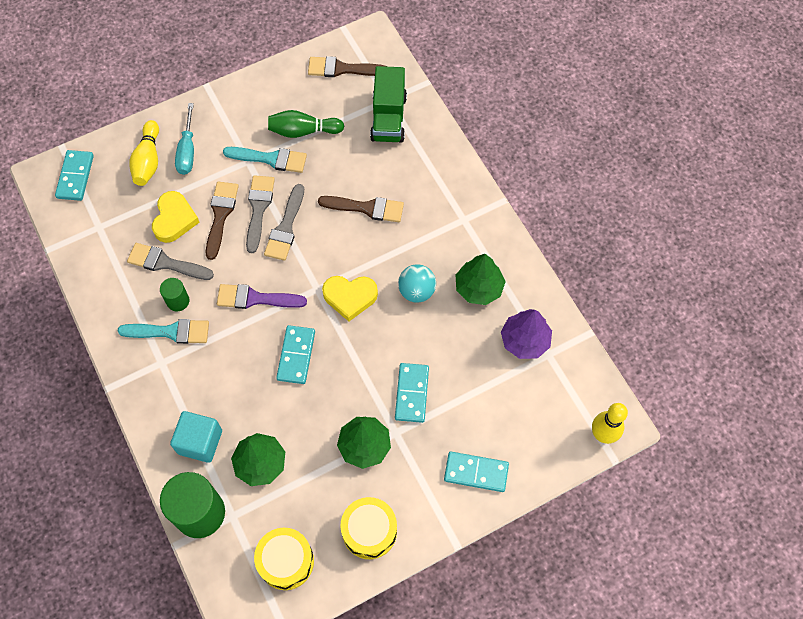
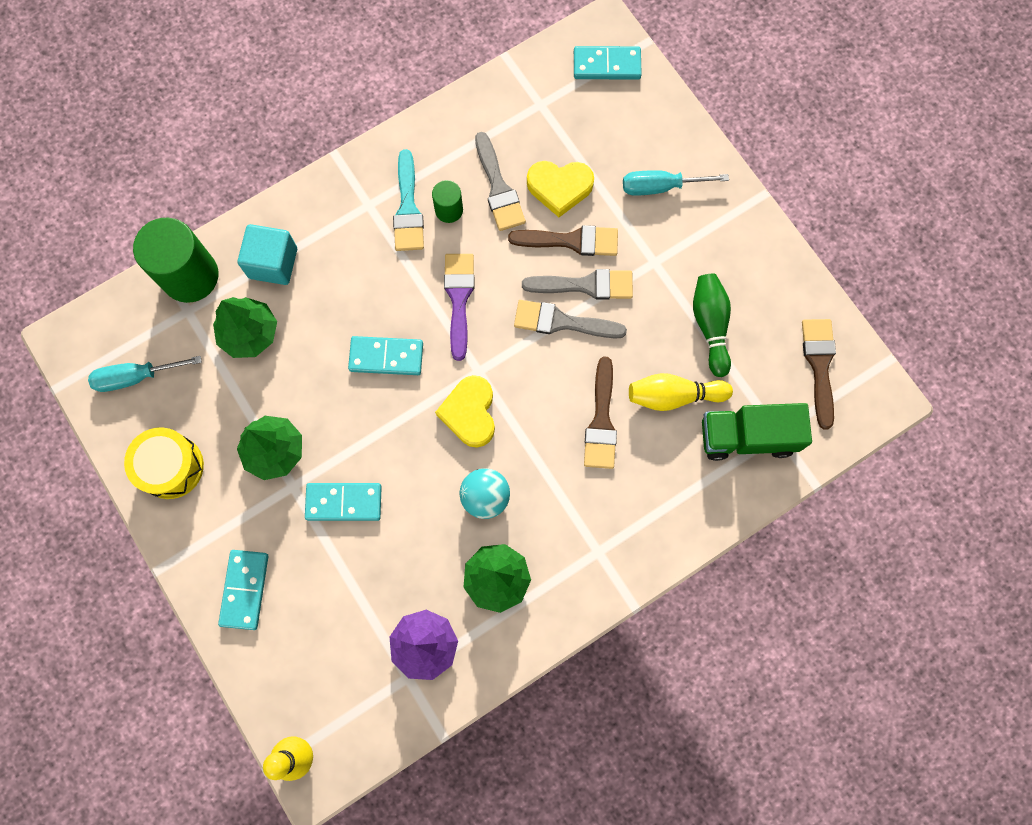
camera: 85 degrees right, 10 degrees up
(148, 160) = (640, 143): yellow bowling pin -> yellow bowling pin (674, 396)
(165, 263) = (498, 188): grey brush -> grey brush turned 150 degrees clockwise
(270, 159) = (661, 289): turquoise brush -> none
(286, 561) = (136, 377): yellow drum -> turquoise screwdriver

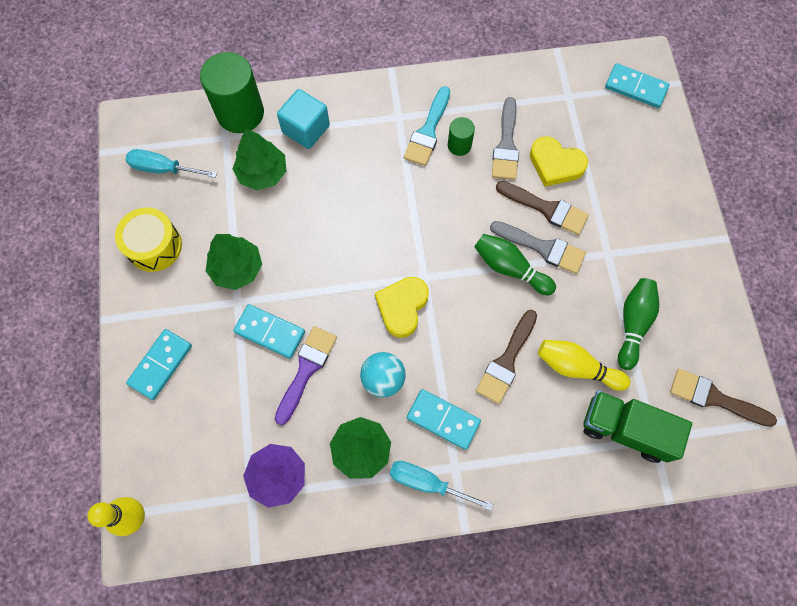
camera: 25 degrees right, 5 degrees down
(386, 356) = (357, 235): turquoise domino -> turquoise domino (443, 419)
(459, 299) = (435, 215): purple brush -> purple brush (306, 370)
(562, 322) = (510, 268): grey brush -> green bowling pin
(660, 187) = (639, 197): turquoise screwdriver -> turquoise screwdriver (427, 483)
(819, 365) = (715, 398): brown brush -> brown brush turned 90 degrees counterclockwise

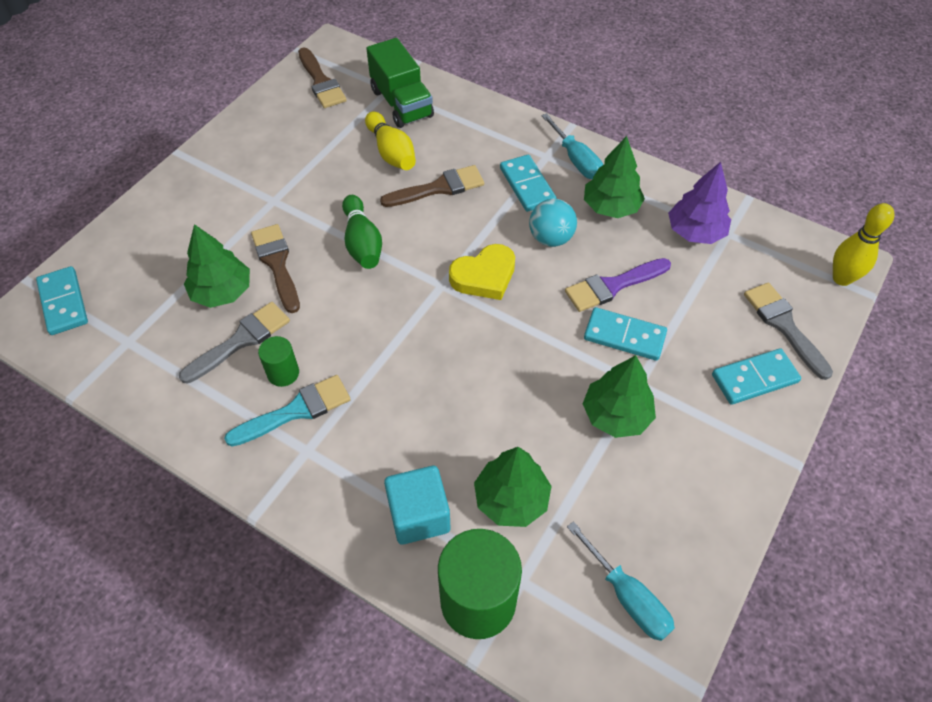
camera: 140 degrees left, 15 degrees down
(154, 246) = (695, 504): yellow drum -> none
(270, 332) = (624, 336): turquoise domino -> turquoise domino turned 45 degrees counterclockwise
(542, 247) = (318, 239): grey brush -> grey brush (784, 326)
(555, 164) = (222, 292): yellow heart -> green tree
(633, 324) = (317, 149): green bowling pin -> none

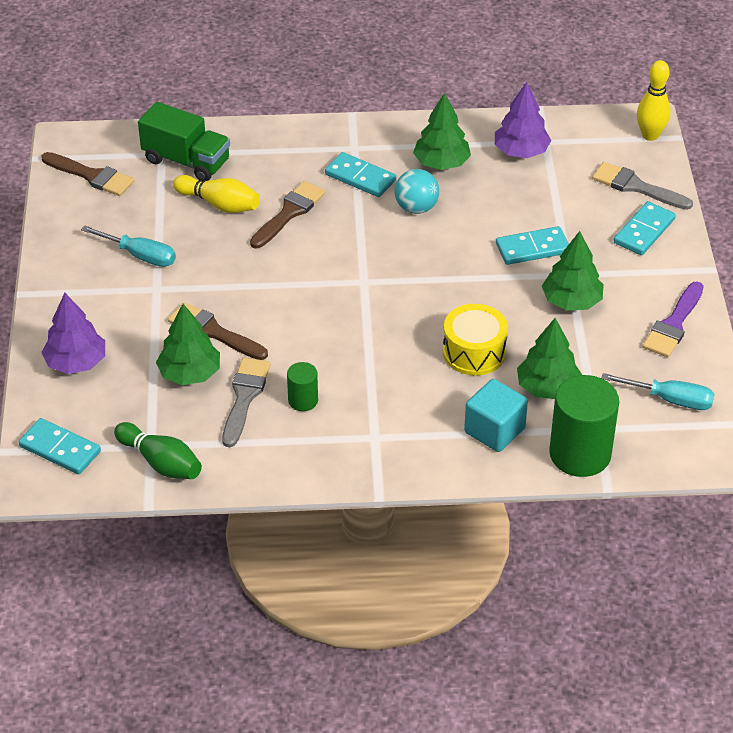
camera: 35 degrees left, 10 degrees down
(153, 232) = (76, 362): none -> purple tree
(296, 411) = (339, 418): turquoise brush -> none
(362, 243) = (268, 283): green bowling pin -> green bowling pin (161, 462)
(475, 415) = (474, 352): none -> yellow drum
(484, 276) = (391, 259): yellow heart -> none
(576, 160) = (381, 140): turquoise screwdriver -> turquoise screwdriver (140, 255)
(613, 286) = (494, 219): purple brush -> purple brush (673, 324)

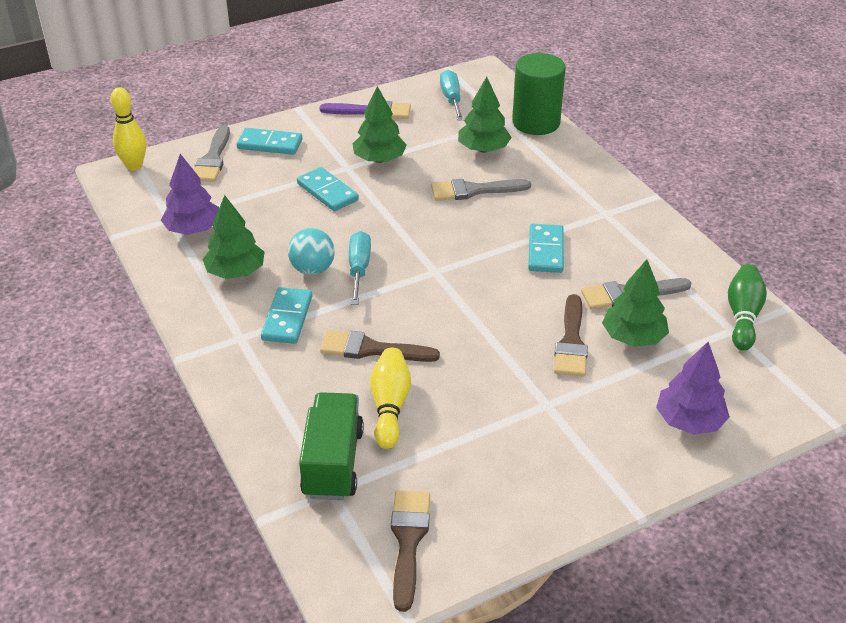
camera: 115 degrees left, 5 degrees down
(60, 449) = (793, 385): turquoise domino -> turquoise domino (545, 251)
(140, 255) = (510, 437): turquoise screwdriver -> turquoise screwdriver (359, 269)
(303, 400) = (603, 261): green cylinder -> none
(474, 352) = (474, 190): yellow drum -> grey brush
(494, 430) = (547, 161): turquoise cube -> none

